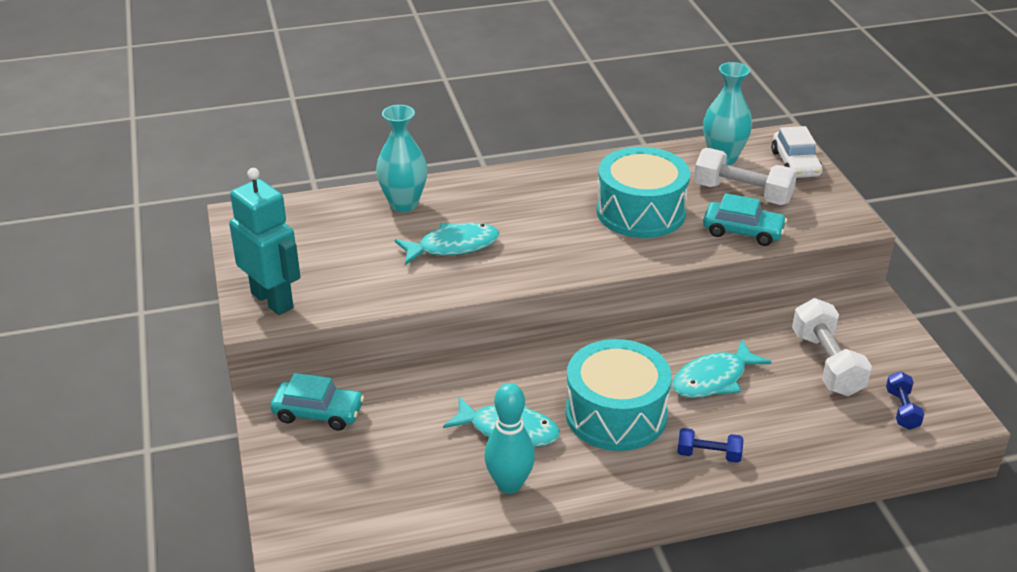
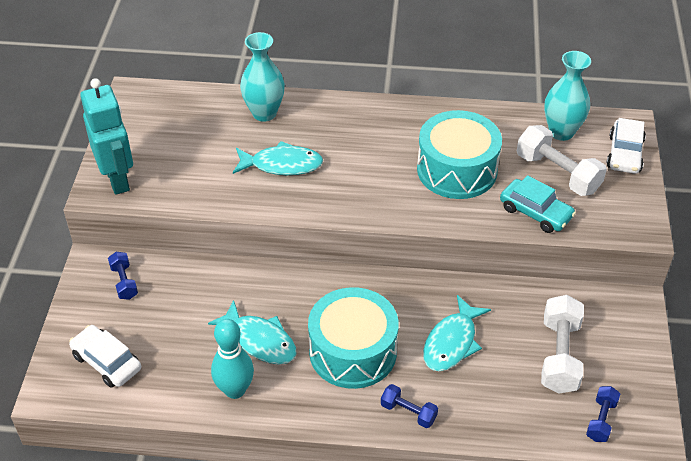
camera: 20 degrees right, 10 degrees up
(318, 413) = (124, 282): turquoise car -> blue dumbbell
(344, 497) = (106, 362): none -> white car
(713, 379) = (452, 342): turquoise fish -> turquoise fish turned 45 degrees counterclockwise

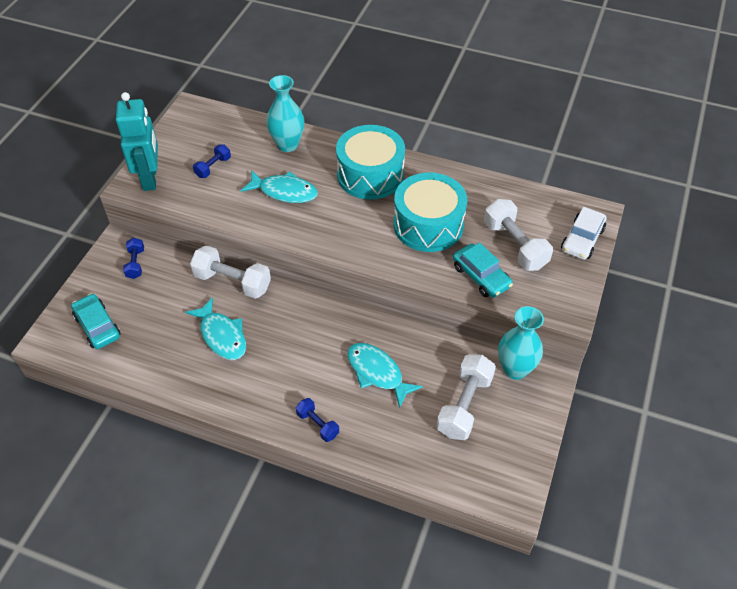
camera: 15 degrees right, 5 degrees up
(106, 362) = (97, 326): white car -> turquoise car
(235, 390) = (186, 372): turquoise bowling pin -> none
(248, 279) = (232, 282): none -> white dumbbell
(353, 351) = (292, 362): turquoise drum -> turquoise drum (370, 175)
(452, 342) = (377, 373): turquoise fish -> turquoise fish turned 90 degrees clockwise
(561, 132) = (533, 209): turquoise vase -> turquoise vase (515, 369)
(601, 420) = (478, 471): blue dumbbell -> blue dumbbell (213, 167)

